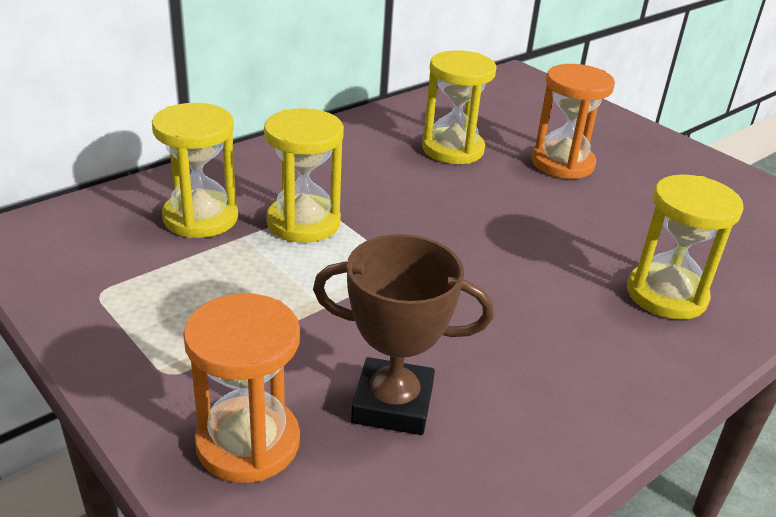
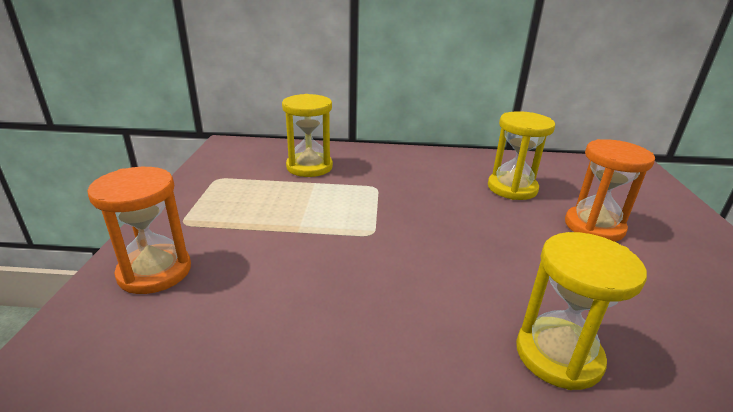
camera: 45 degrees right, 5 degrees down
(303, 222) = (355, 189): yellow hourglass -> none
(393, 404) = (245, 299): brown trophy -> none

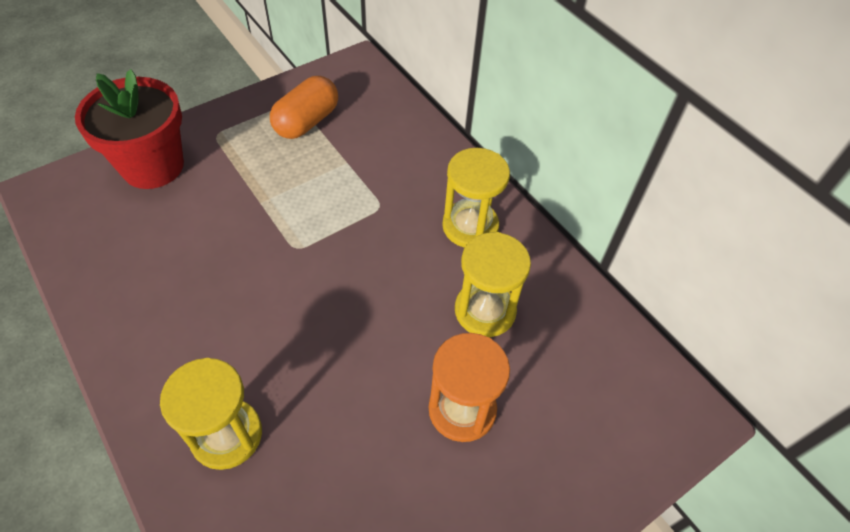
camera: 50 degrees right, 25 degrees up
(155, 272) = (153, 166): orange hourglass -> red flower pot
(247, 181) = (307, 122): none -> orange capsule
(309, 167) = (371, 141): yellow hourglass -> yellow hourglass (470, 226)

